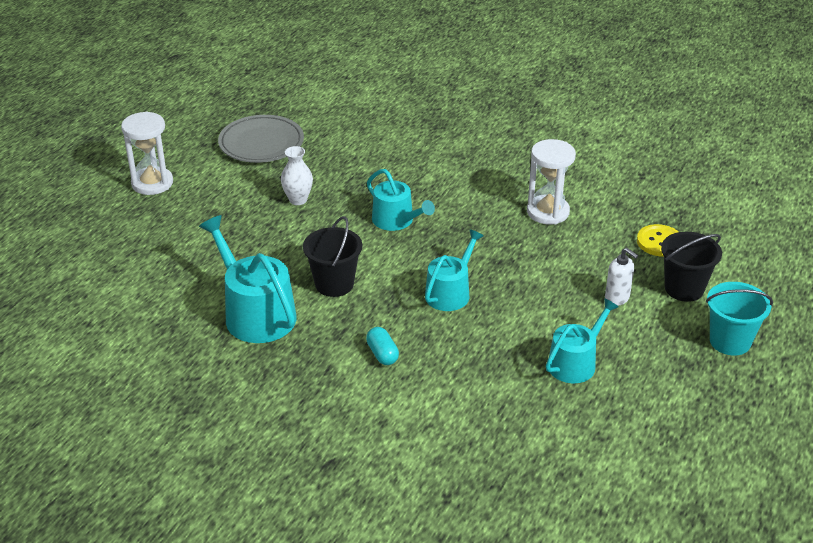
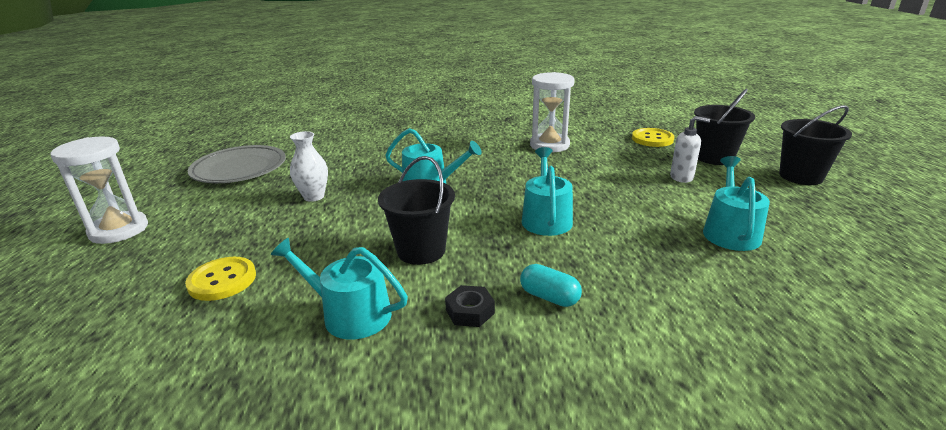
camera: 30 degrees left, 10 degrees down
(197, 256) = (222, 280): none -> yellow button
(255, 313) = (349, 314): turquoise watering can -> turquoise watering can, size x0.65
(325, 342) = (470, 311): none -> black nut
(730, 341) = (800, 176): turquoise bucket -> black bucket

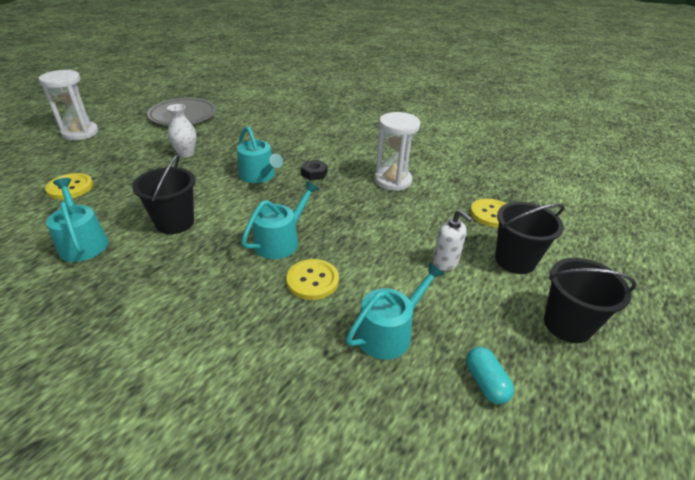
camera: 35 degrees right, 10 degrees up
(470, 311) = (130, 279): black nut -> black nut (314, 173)
(549, 297) = (181, 298): turquoise capsule -> turquoise capsule (485, 383)
(623, 230) = (312, 280): none -> yellow button

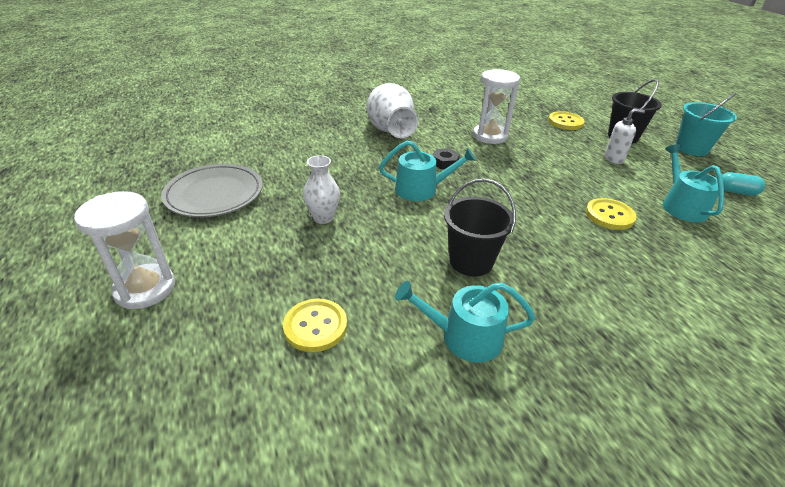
camera: 55 degrees left, 0 degrees up
(280, 241) = (545, 212): turquoise watering can -> none
(338, 138) = (390, 131): none -> white vase
(567, 324) = (691, 148): black bucket -> turquoise bucket

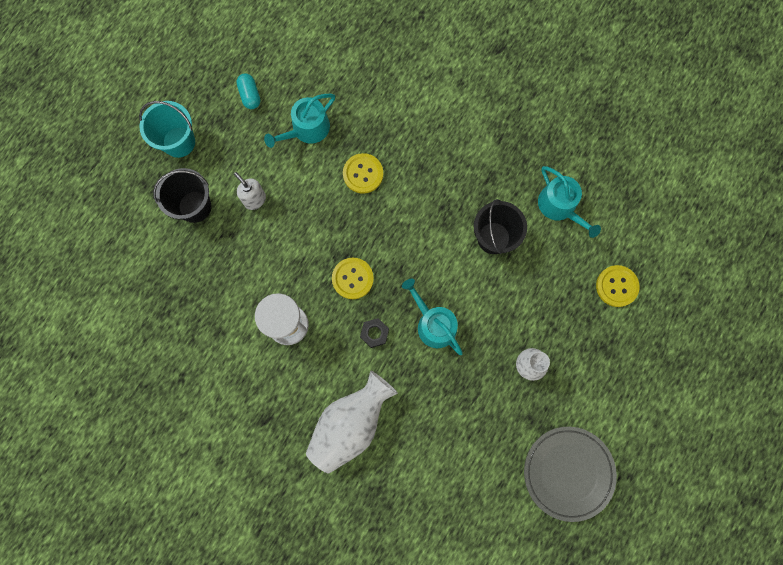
camera: 125 degrees left, 40 degrees up
(145, 288) = (674, 407): white hourglass -> none
(565, 122) = (196, 271): yellow button -> yellow button (352, 278)

